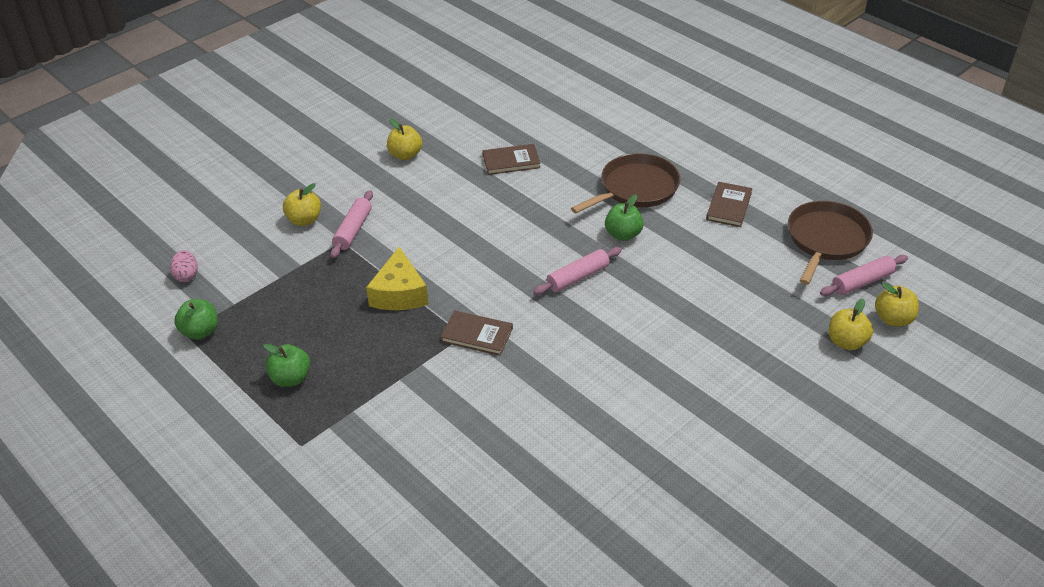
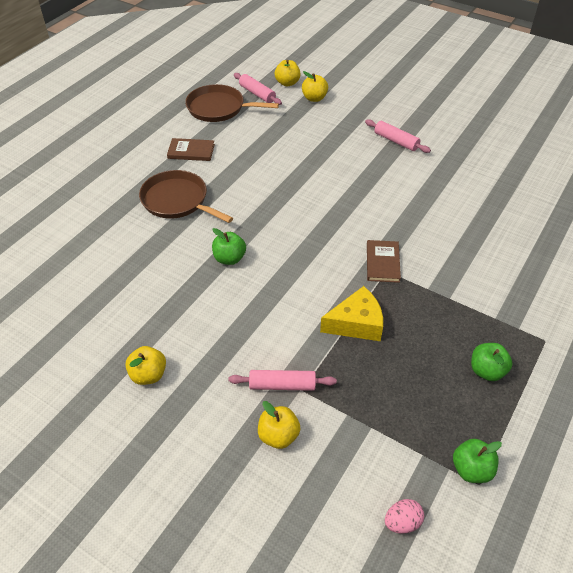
camera: 105 degrees left, 5 degrees up
(511, 161) = (149, 286): brown book -> none
(578, 277) = (297, 218): pink rolling pin -> pink rolling pin (396, 141)
(623, 234) = (238, 200): green apple -> green apple (229, 258)

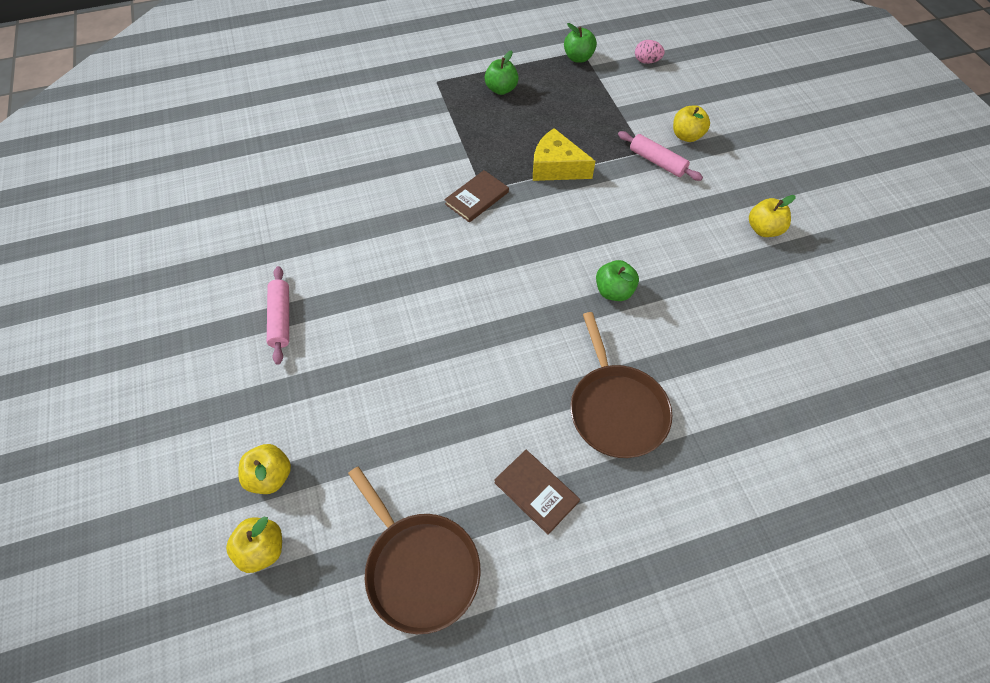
camera: 140 degrees left, 10 degrees up
(257, 94) = (332, 558): pink rolling pin -> none

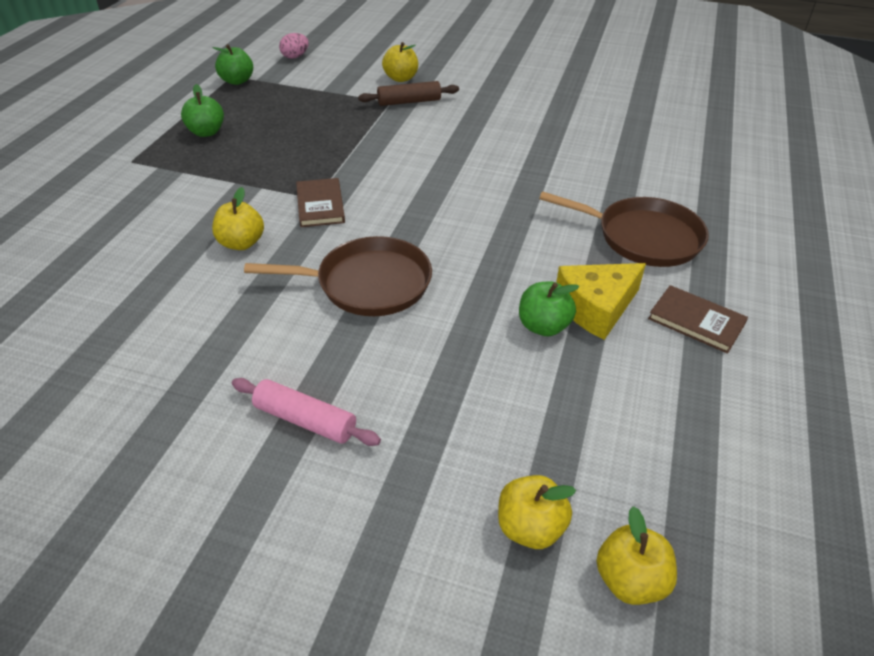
camera: 55 degrees left, 15 degrees down
(419, 567) = (733, 441): brown pan -> brown pan (367, 284)
(536, 492) = (696, 321): brown book -> brown book turned 45 degrees clockwise
(556, 167) = (346, 148): yellow cheese -> yellow cheese (596, 308)
(614, 291) = (520, 182): green apple -> green apple (543, 326)
(657, 162) = (409, 102): pink rolling pin -> brown rolling pin
(763, 229) = (534, 93): yellow apple -> yellow apple (241, 243)

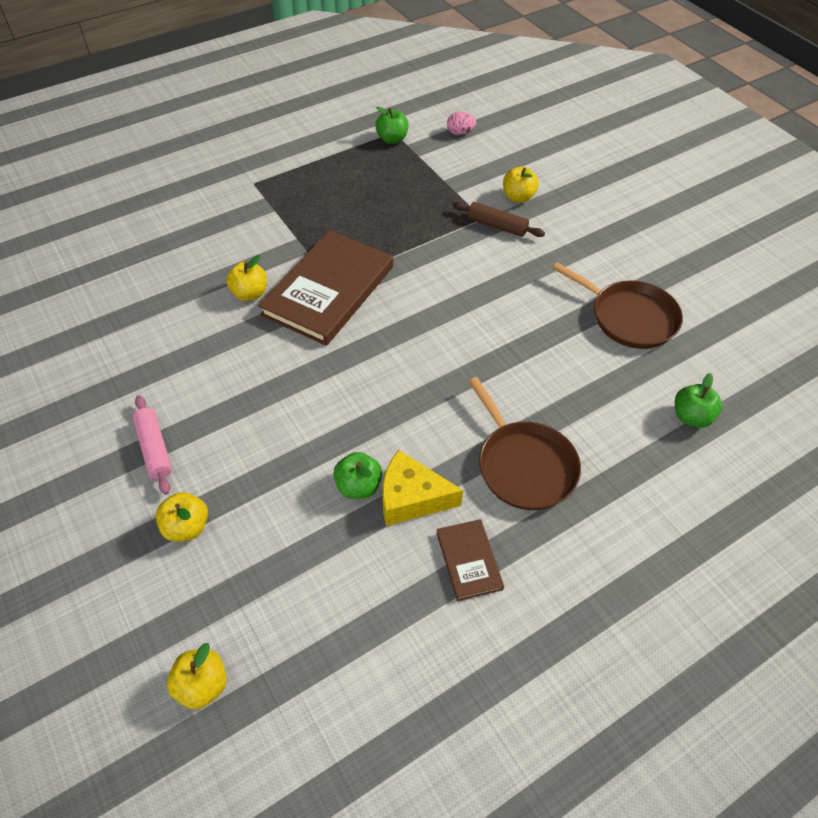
camera: 40 degrees right, 10 degrees up
(206, 132) = (323, 181): green apple -> green apple (691, 417)
(320, 205) = (328, 290): brown book -> brown book, size x2.13
(367, 284) = (288, 375): brown pan -> brown pan (629, 317)
(530, 528) = (189, 610): yellow apple -> yellow apple (187, 527)

